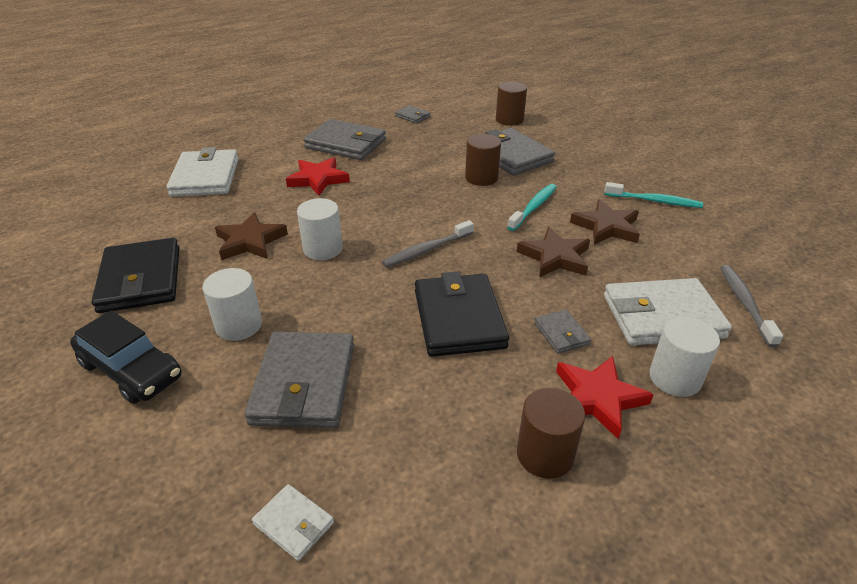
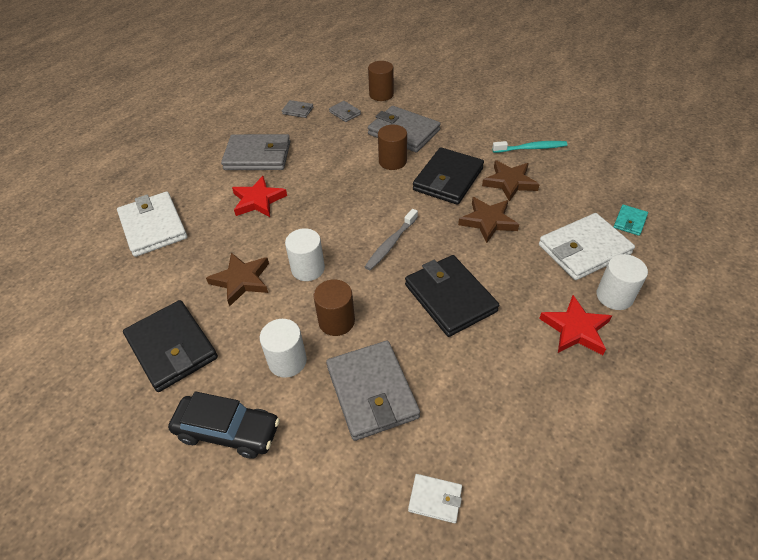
camera: 20 degrees left, 10 degrees up
(533, 207) = (448, 179): turquoise toothbrush -> black wallet
(545, 454) = (565, 384): brown cylinder -> brown cylinder (336, 321)
(561, 334) = (526, 286): grey wallet -> grey wallet (345, 113)
(745, 304) = (630, 222): grey toothbrush -> turquoise wallet

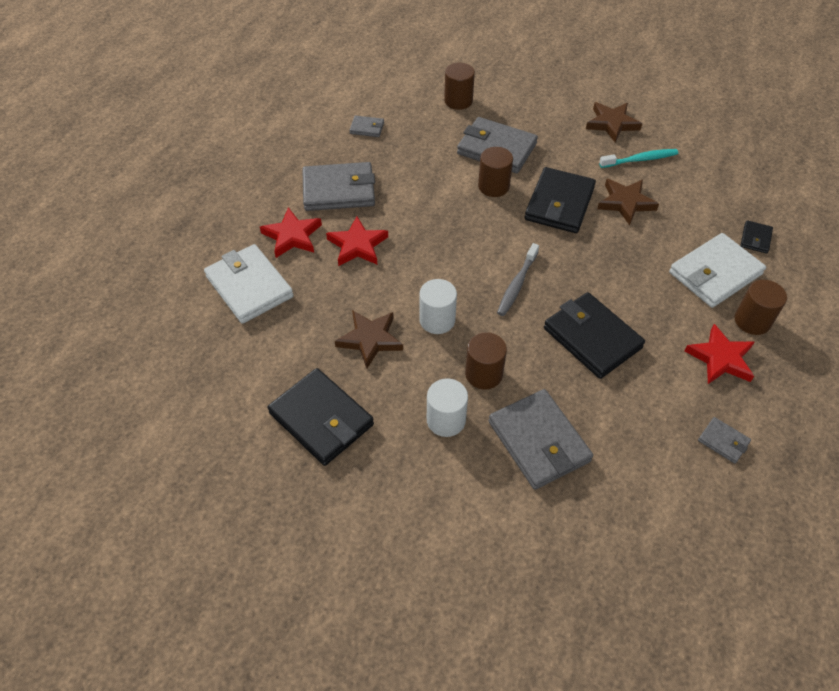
camera: 10 degrees left, 5 degrees up
(205, 189) = (292, 236): none -> red star
(228, 431) = (409, 495): black car -> none
(345, 113) = (423, 128): grey wallet -> grey wallet (723, 441)
(435, 499) = (623, 533): white wallet -> none
(488, 221) = (612, 250): brown star -> brown star (612, 124)
(614, 296) = (752, 321): white cylinder -> brown cylinder
(630, 222) = (755, 238): turquoise wallet -> black wallet

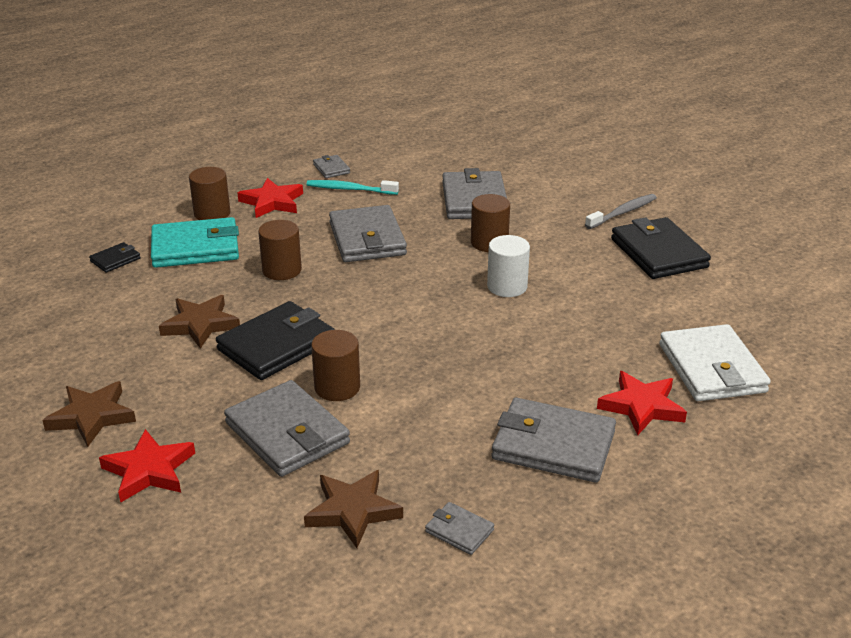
camera: 155 degrees left, 20 degrees down
(357, 245) = (559, 373): red star -> red star (149, 470)
(370, 339) = (586, 290): brown star -> brown star (352, 511)
(446, 420) = (544, 227): white cylinder -> none
(458, 101) = (272, 531): brown cylinder -> brown cylinder (282, 270)
(517, 284) = (400, 291): grey toothbrush -> grey toothbrush (622, 212)
(592, 338) = (367, 239): black wallet -> grey wallet
(640, 159) = (120, 362): turquoise toothbrush -> turquoise toothbrush (350, 189)
(715, 273) = (195, 248): white wallet -> turquoise wallet

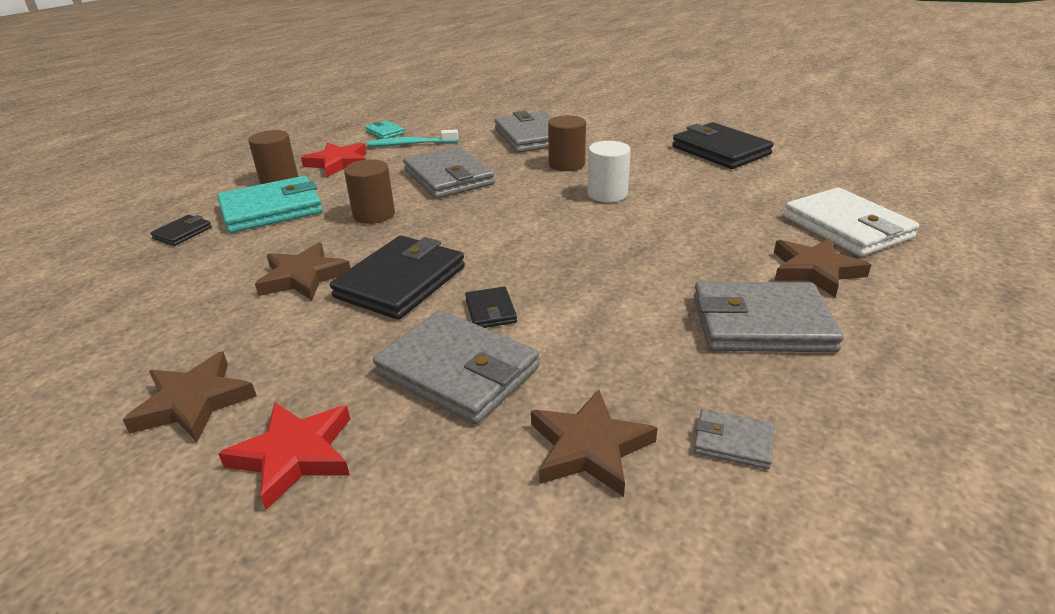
camera: 15 degrees left, 0 degrees up
(331, 169) = (385, 132): grey wallet -> turquoise wallet
(337, 387) = (491, 311): brown cylinder -> black wallet
(622, 212) = (666, 128): grey toothbrush -> none
(642, 406) = (815, 271): red star -> brown star

